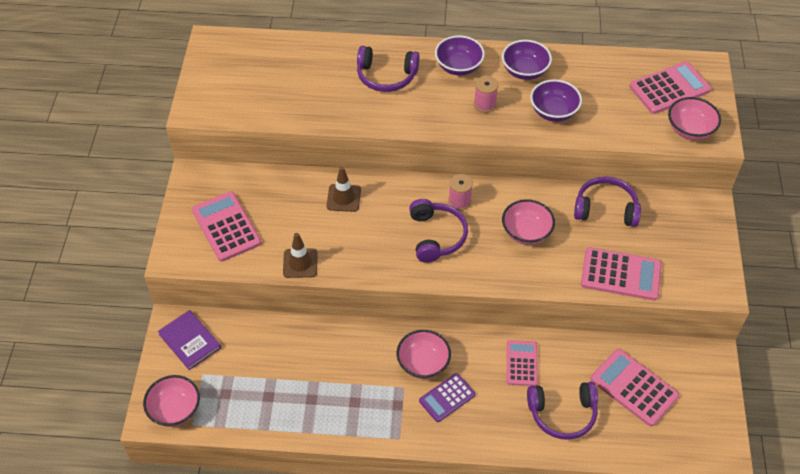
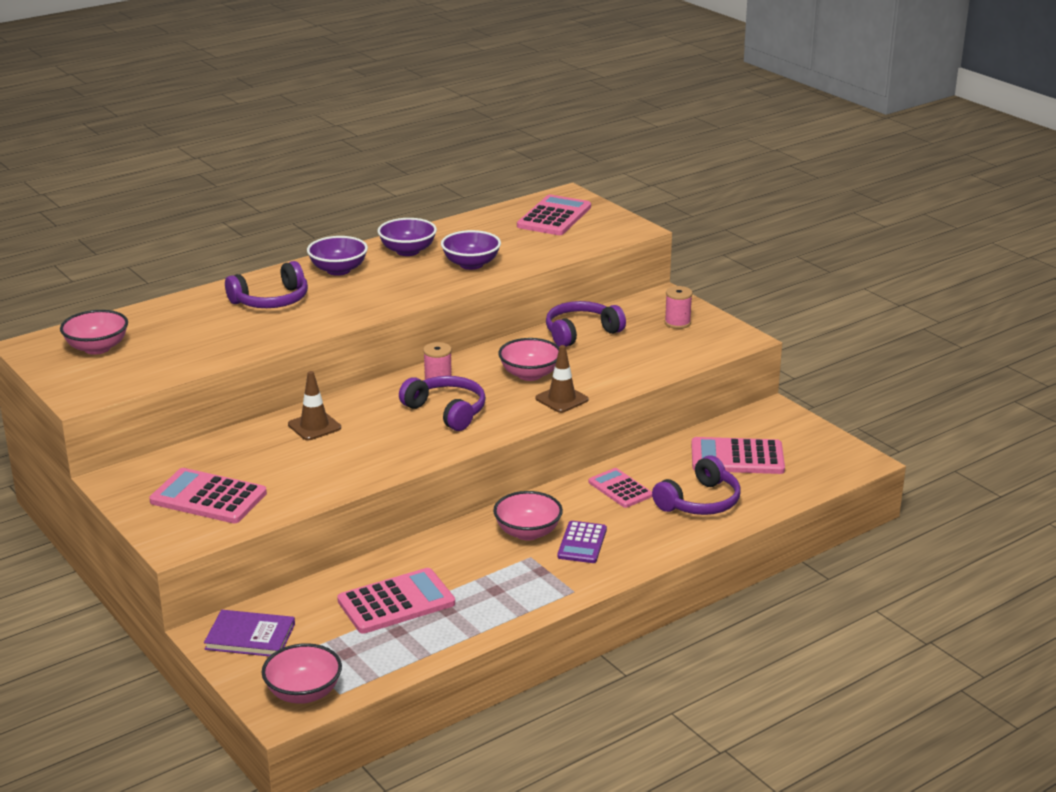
camera: 40 degrees left, 25 degrees down
(300, 263) = (330, 486): brown traffic cone -> brown traffic cone (561, 399)
(484, 104) = (399, 283): pink spool -> pink spool (677, 323)
(621, 274) = (649, 364): pink calculator -> pink calculator (396, 602)
(690, 130) = (605, 232): pink bowl -> pink bowl (97, 348)

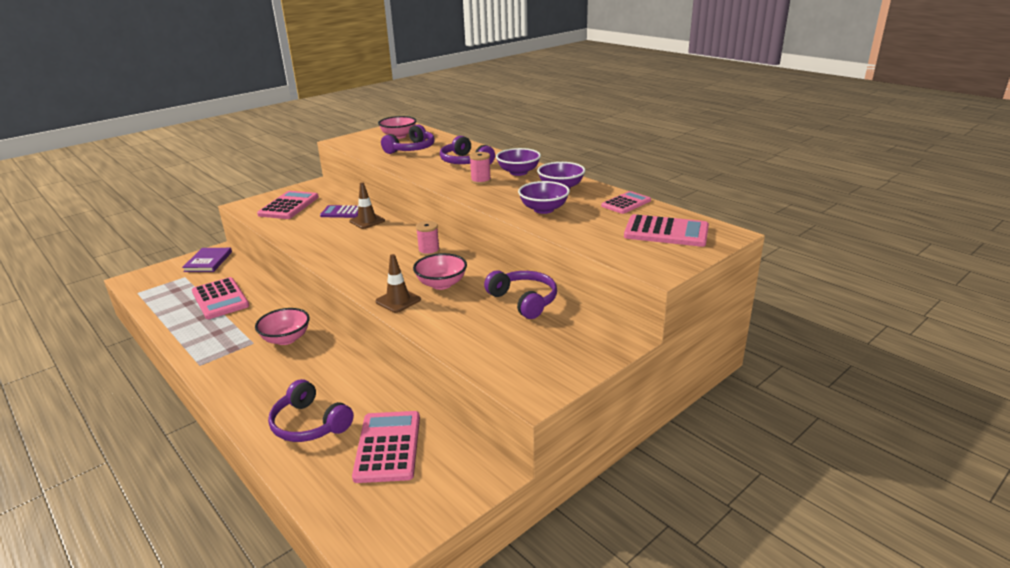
camera: 85 degrees right, 0 degrees up
(303, 693) = (145, 282): pink bowl -> none
(447, 411) = (382, 258): purple headphones -> purple headphones (411, 149)
(582, 543) = (263, 364): purple calculator -> purple calculator (342, 212)
(620, 489) = (340, 377): pink calculator -> pink calculator (626, 203)
(677, 323) = (560, 351): pink spool -> pink spool (481, 181)

